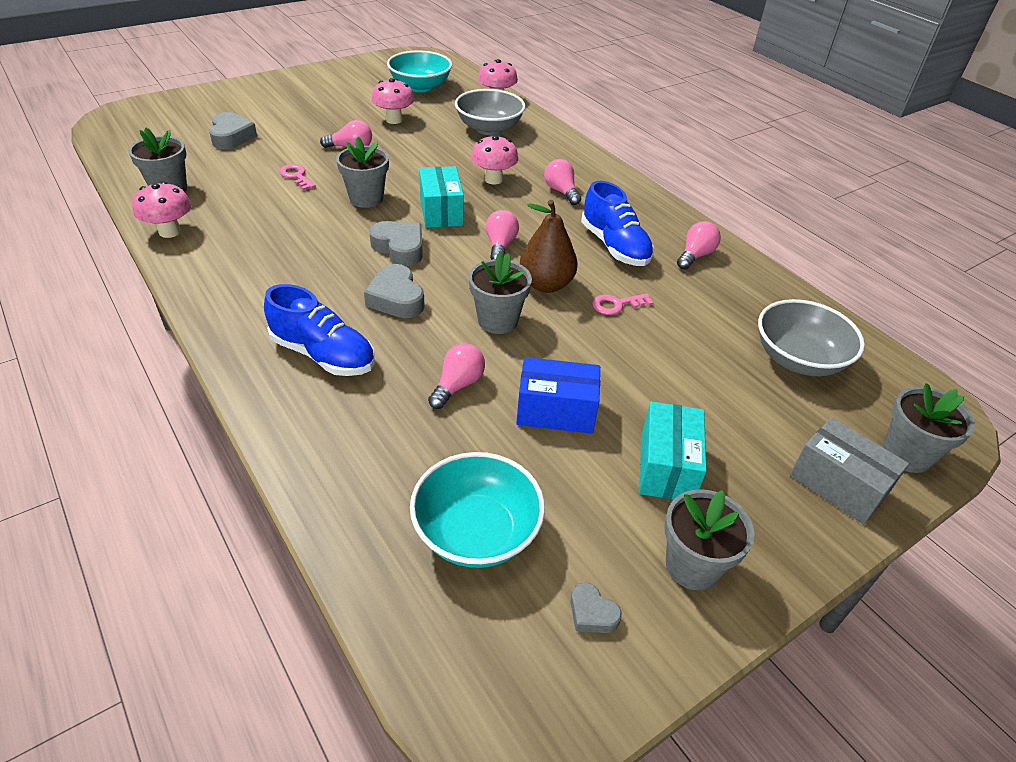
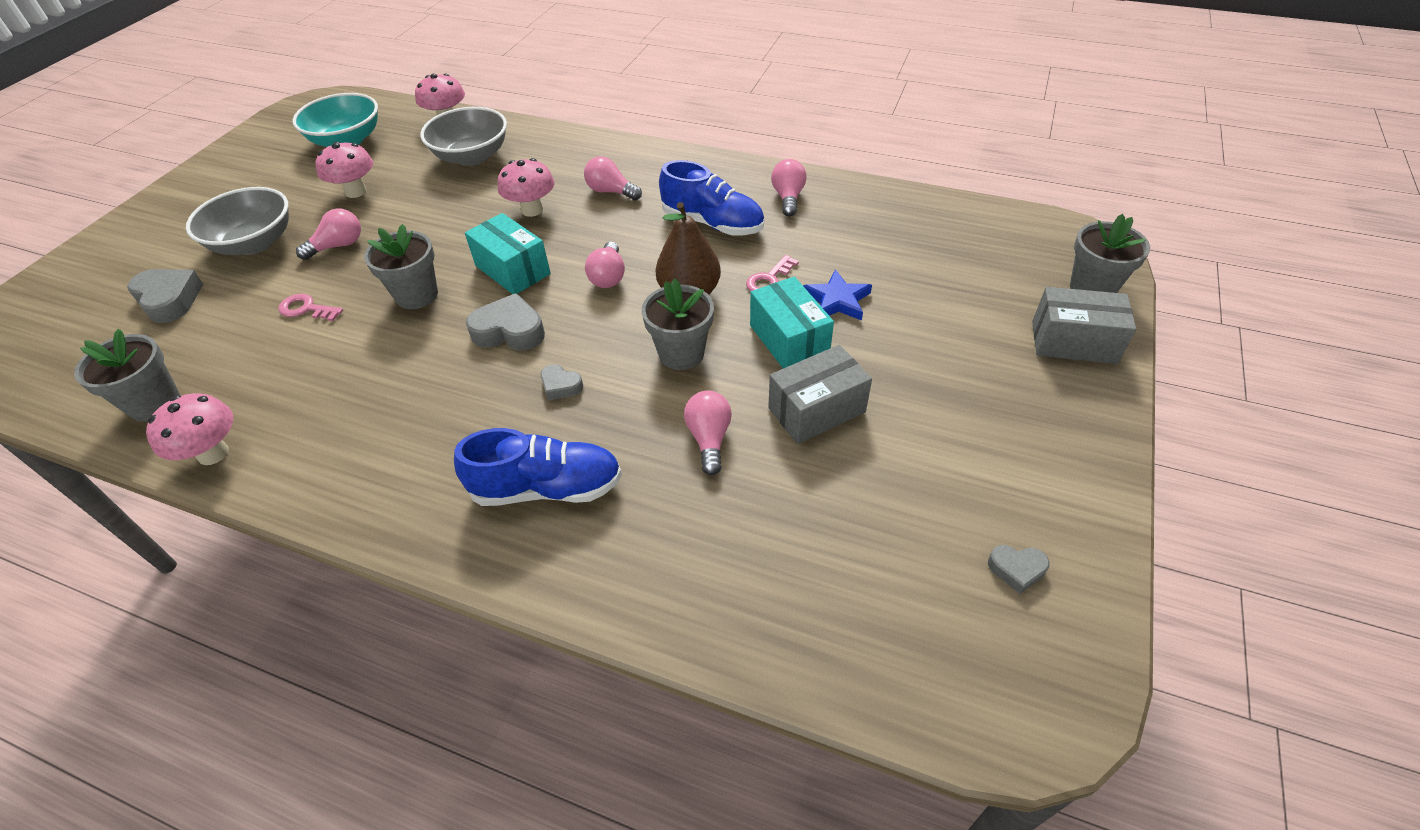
camera: 30 degrees left, 5 degrees up
(396, 298) = (560, 386): grey heart -> grey heart, size x0.56
(476, 532) = (863, 565): turquoise bowl -> none
(500, 246) = (608, 276): pink light bulb -> pink light bulb turned 150 degrees counterclockwise
(556, 411) = (816, 410): blue box -> grey box
(656, 345) = (837, 300): none -> blue star
(667, 467) = (948, 405): turquoise box -> turquoise box (789, 340)
(692, 566) = (1044, 477): grey flower pot -> none
(798, 359) = (951, 251): grey bowl -> grey bowl (254, 243)

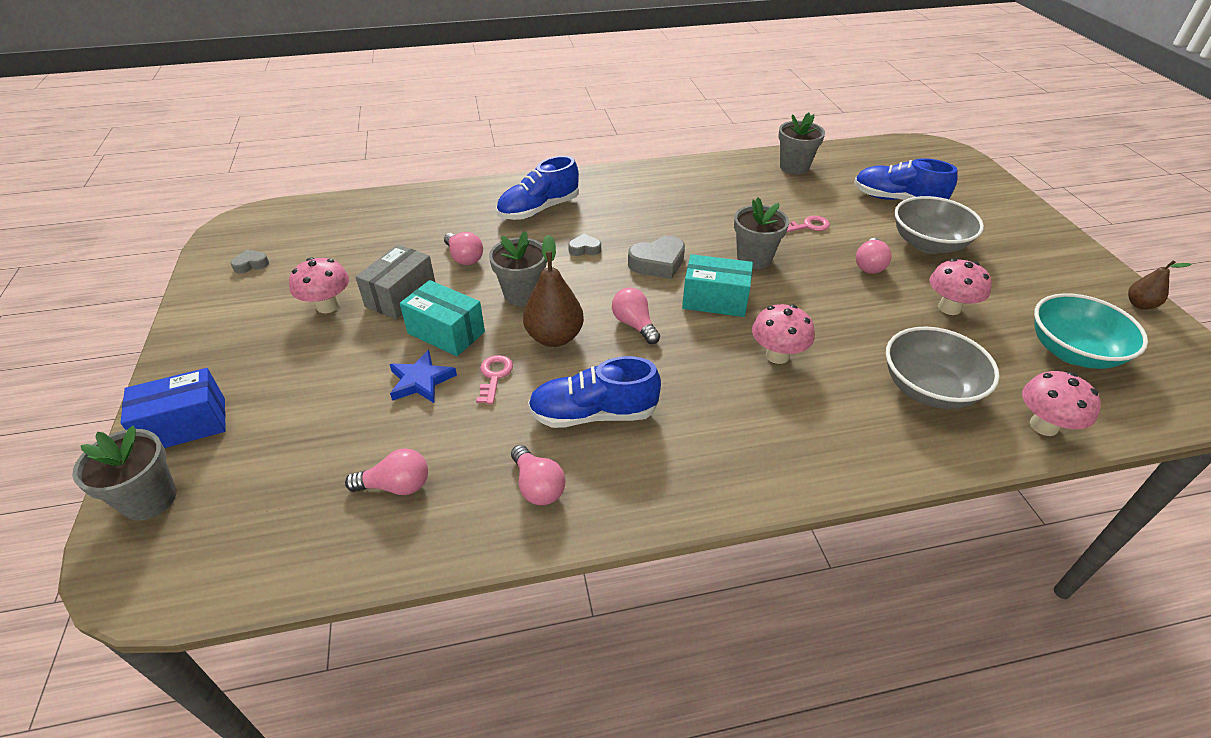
camera: 145 degrees right, 5 degrees down
(169, 300) = (897, 200): grey heart -> blue shoe
(213, 453) = (726, 165): pink mushroom -> pink mushroom (327, 306)
(239, 145) = (1140, 304): none -> brown pear
(611, 191) = (733, 408): pink light bulb -> pink light bulb (396, 486)
(1073, 342) = (185, 425): grey box -> blue box

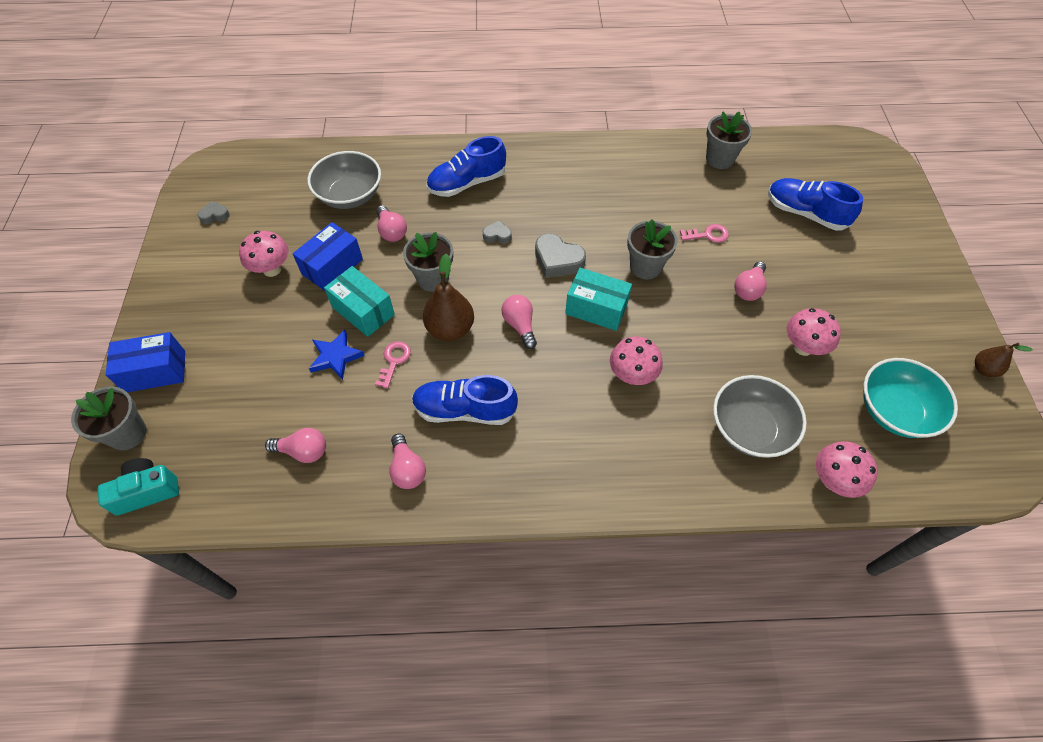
camera: 10 degrees right, 15 degrees up
(181, 564) = (147, 491): none -> turquoise camera
(401, 296) = (332, 266): grey box -> blue box
(658, 263) = (557, 260): grey heart -> grey heart turned 45 degrees clockwise
(928, 244) = (813, 271): grey bowl -> grey bowl (350, 195)

